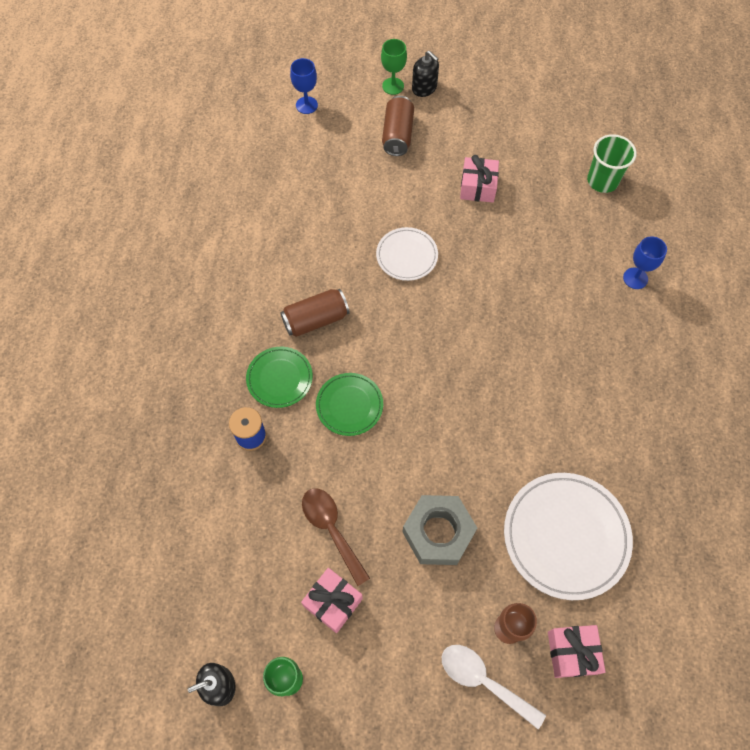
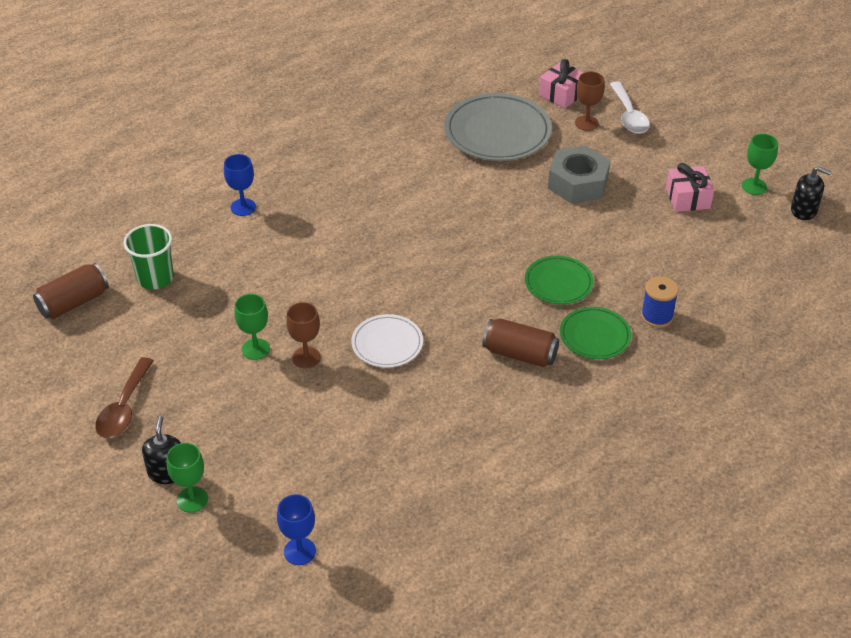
camera: 135 degrees left, 20 degrees down
(331, 529) = (650, 229): brown spoon -> brown spoon (124, 408)
(397, 135) = (256, 447): brown can -> brown can (74, 302)
(442, 206) = (306, 357): none -> brown goblet
(478, 187) = (255, 349): pink gift -> green goblet
(566, 536) = (497, 132): white plate -> grey plate

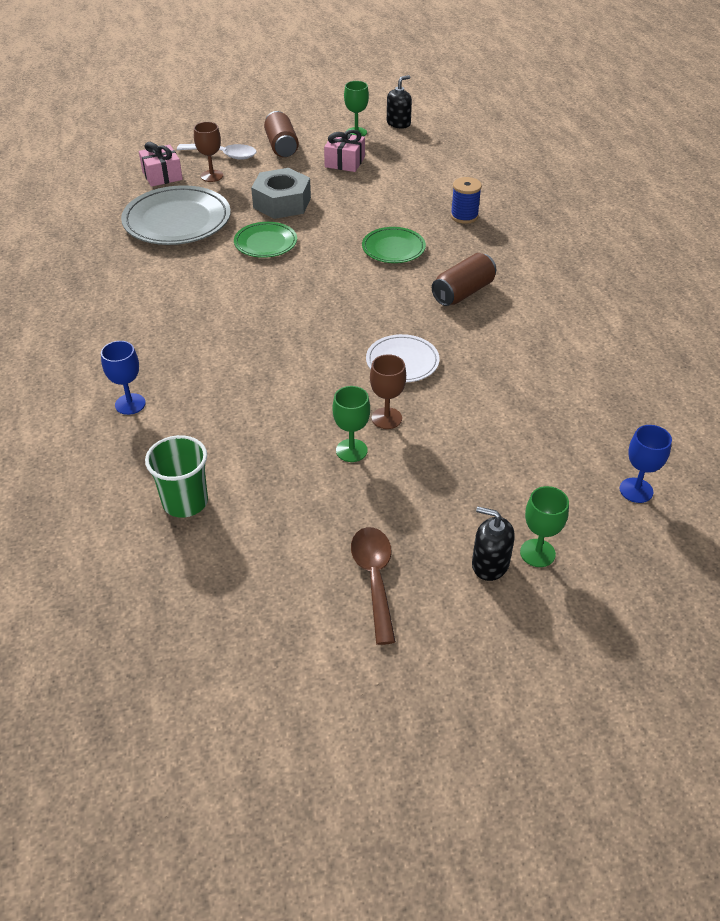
camera: 65 degrees left, 0 degrees up
(74, 302) = (169, 586): brown can -> brown can (281, 146)
(124, 408) = (374, 578): brown spoon -> brown spoon turned 135 degrees counterclockwise
(595, 336) = (466, 250): green plate -> green plate (265, 243)

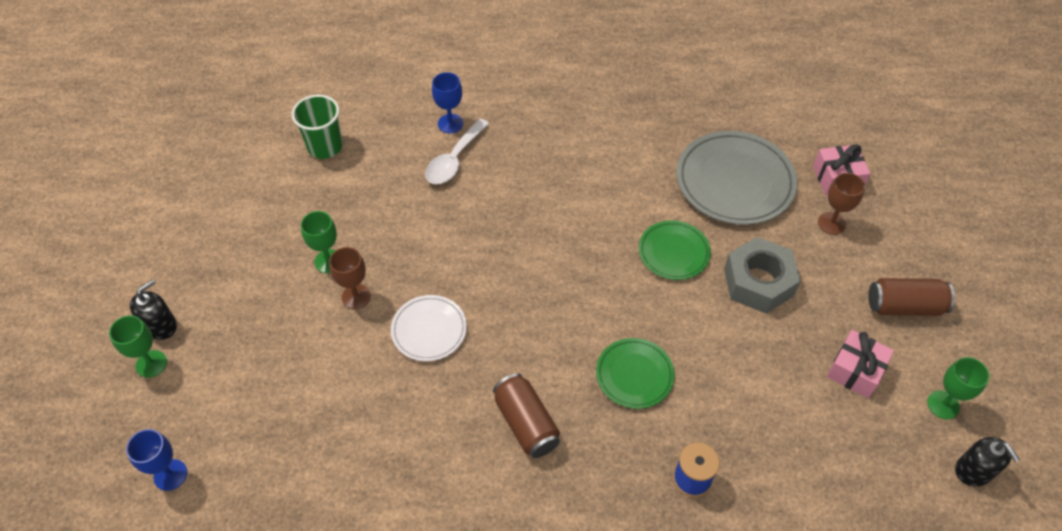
camera: 105 degrees right, 10 degrees up
(223, 155) = (884, 241): white spoon -> white spoon (454, 160)
(374, 578) = (191, 246): brown spoon -> none

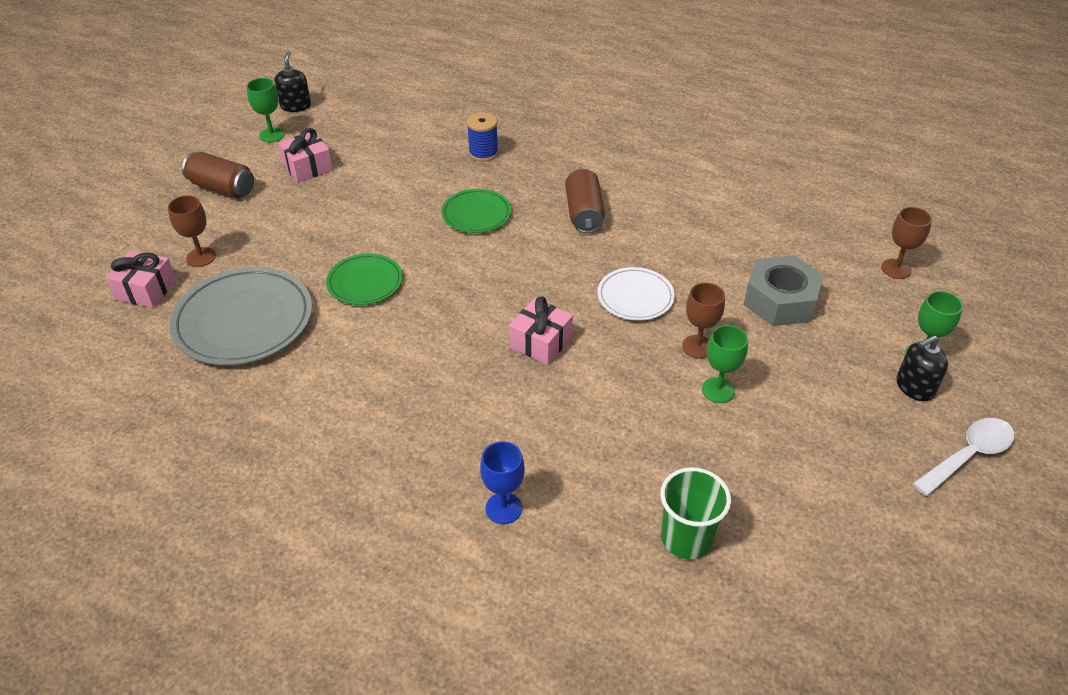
camera: 155 degrees left, 10 degrees down
(170, 475) = (896, 269): blue goblet -> brown goblet
(454, 160) = (525, 455): white spoon -> white spoon (968, 455)
(490, 251) = (540, 342): none -> pink gift
(758, 282) = (315, 238): grey nut -> grey nut (780, 300)

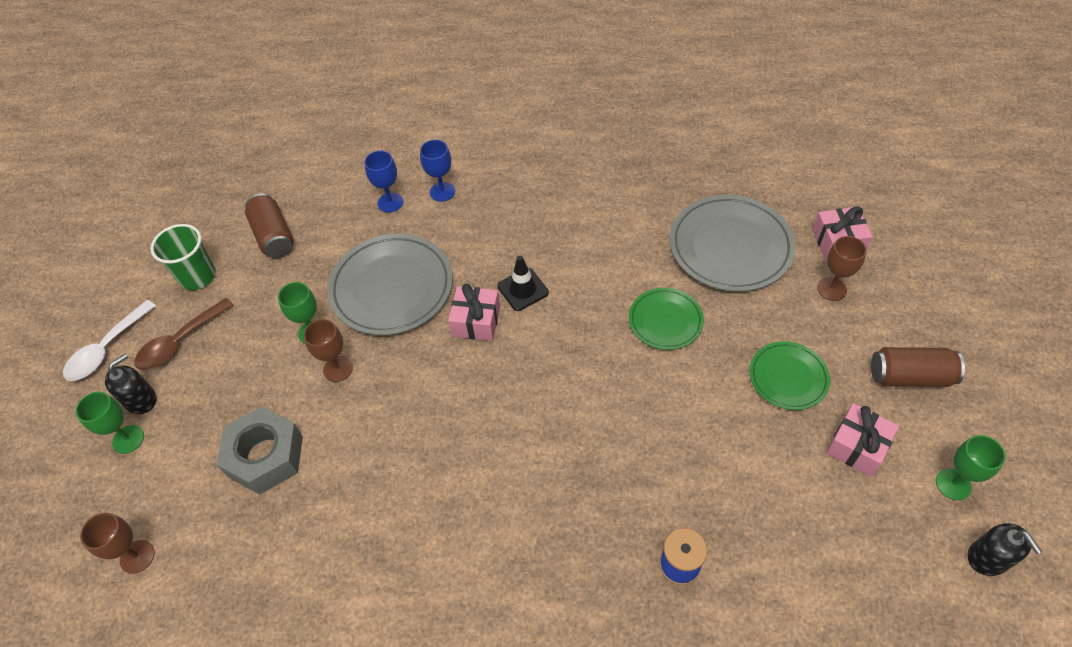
camera: 160 degrees right, 10 degrees up
(476, 214) = (621, 451): green plate -> green plate (788, 377)
(476, 355) = (523, 289): none -> black traffic cone
(579, 520) = (390, 202): none -> blue goblet
(584, 213) = (505, 503): brown can -> brown can (274, 236)
(616, 406) = (392, 288): none -> grey plate
(635, 297) = (410, 403): white plate -> none
(686, 538) = (316, 216): green cup -> green cup (197, 276)
(876, 432) = (180, 342): none -> brown spoon

